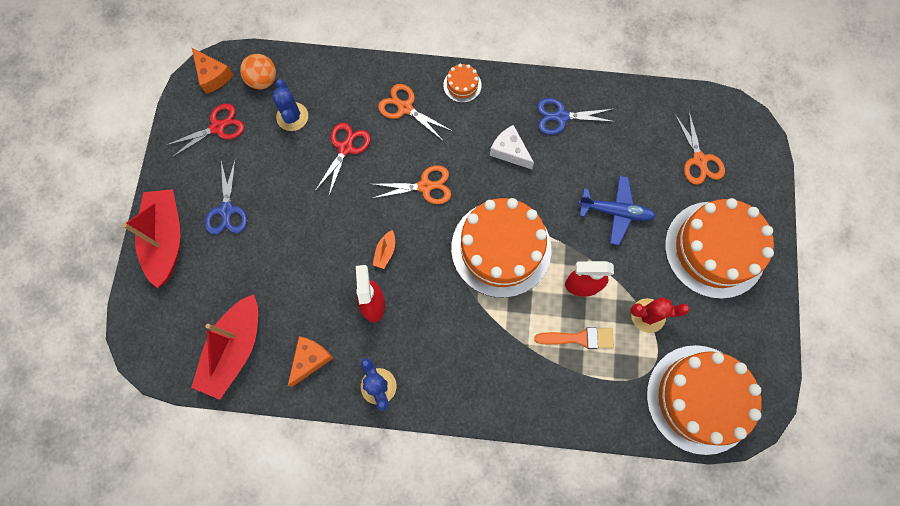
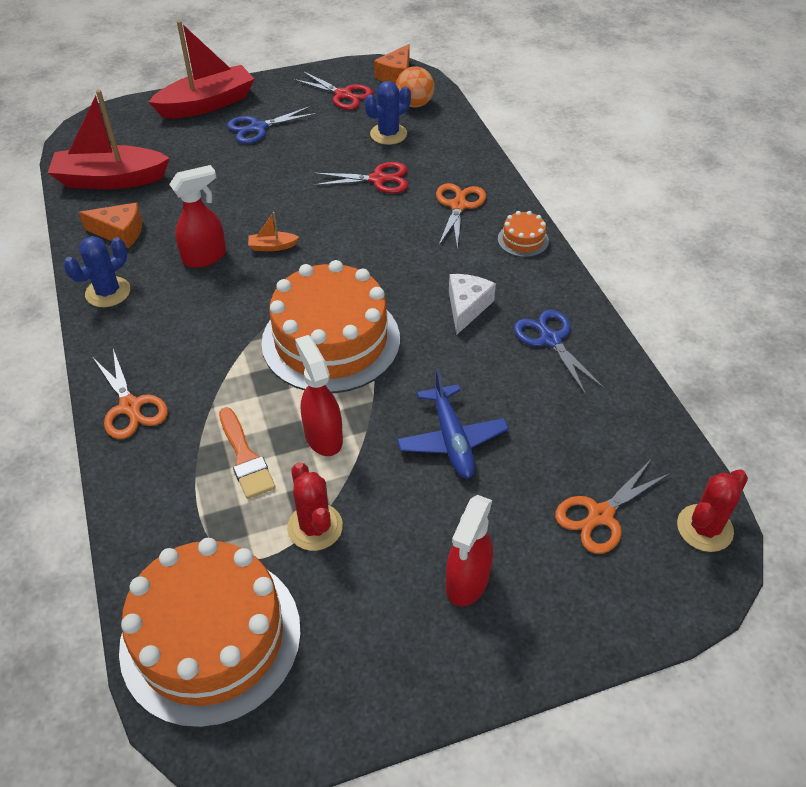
camera: 65 degrees right, 25 degrees down
(425, 186) = (372, 251): orange scissors -> orange scissors (130, 406)
(714, 249) = (467, 582): orange cake -> red spray bottle
(727, 114) = (704, 528): none -> red cactus

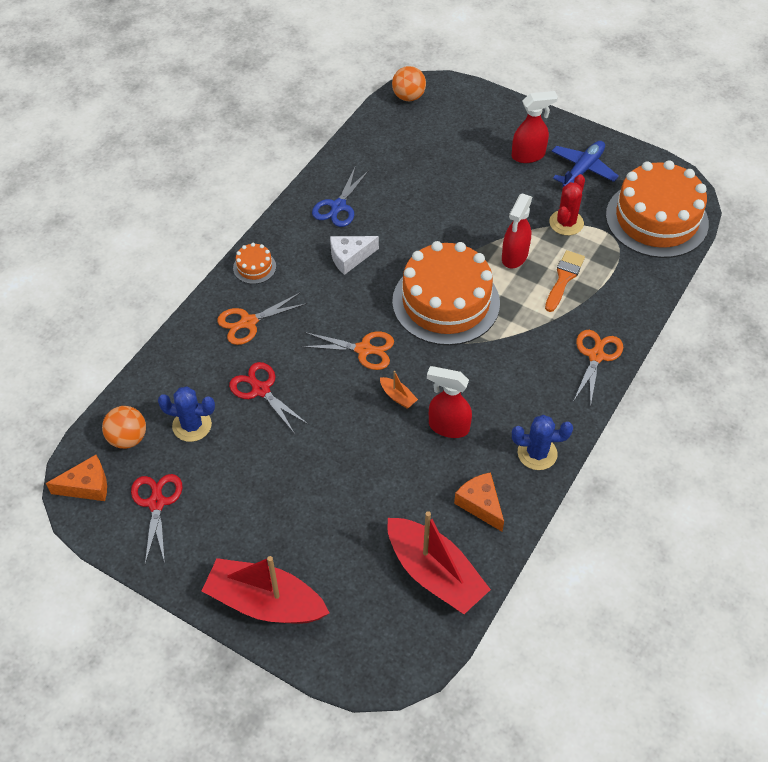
camera: 130 degrees left, 5 degrees up
(258, 128) = (265, 527): blue scissors -> none
(452, 440) = (457, 206): blue plane -> blue plane (583, 169)
(600, 515) = (440, 131): orange scissors -> orange scissors (364, 349)
(704, 528) = (408, 97): red cactus -> orange ball

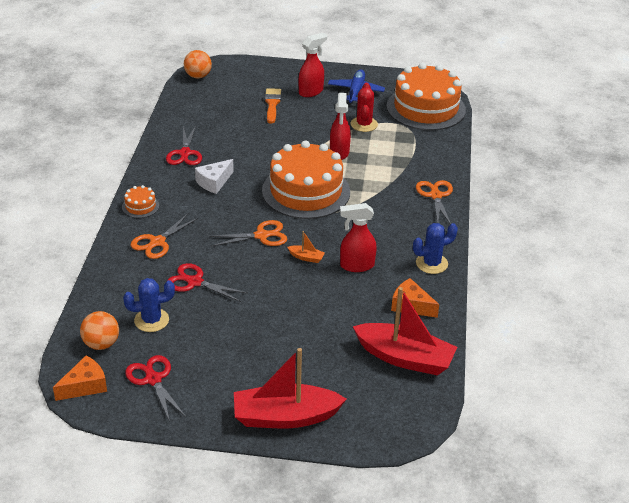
camera: 25 degrees left, 15 degrees down
(338, 206) = (185, 153): blue scissors -> red scissors
(564, 278) = (383, 156): orange brush -> orange brush (272, 104)

